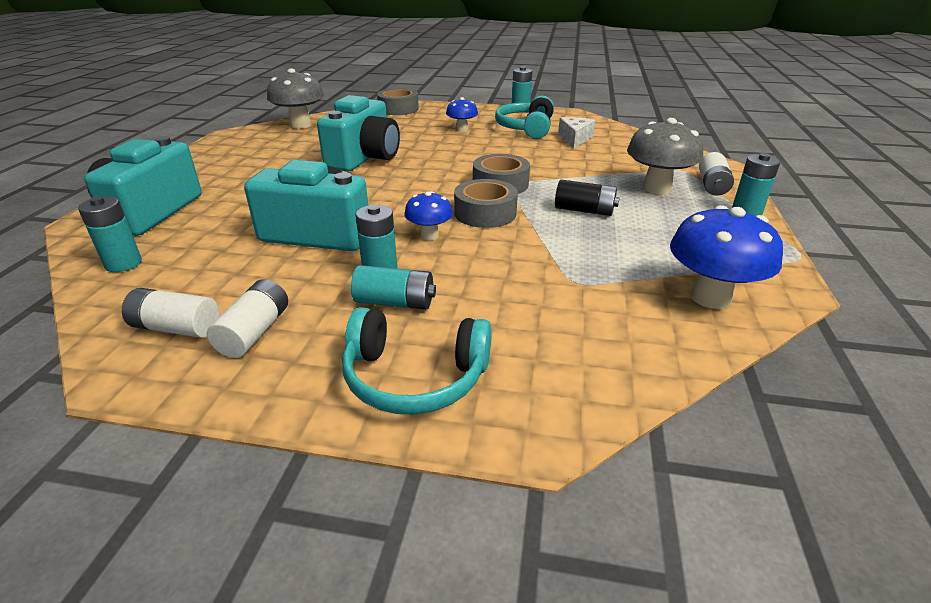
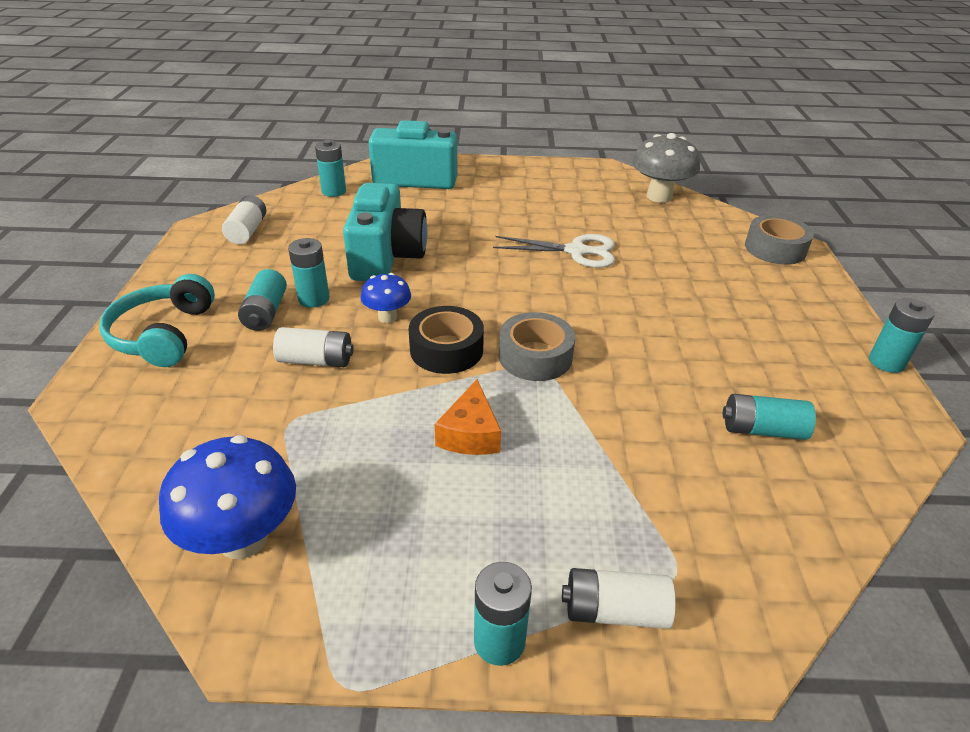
camera: 80 degrees right, 5 degrees up
(254, 332) = (236, 259): white battery -> white battery (316, 360)
(364, 158) = (576, 251): turquoise camera -> white scissors
(462, 129) = (726, 309): blue mushroom -> none
(485, 213) = (446, 349): grey tape -> black tape
(526, 128) = (779, 372): turquoise headphones -> none
(575, 139) = (762, 430): white cheese -> turquoise battery
(584, 210) = (470, 433): black battery -> orange cheese
(656, 188) = (573, 523): grey mushroom -> none

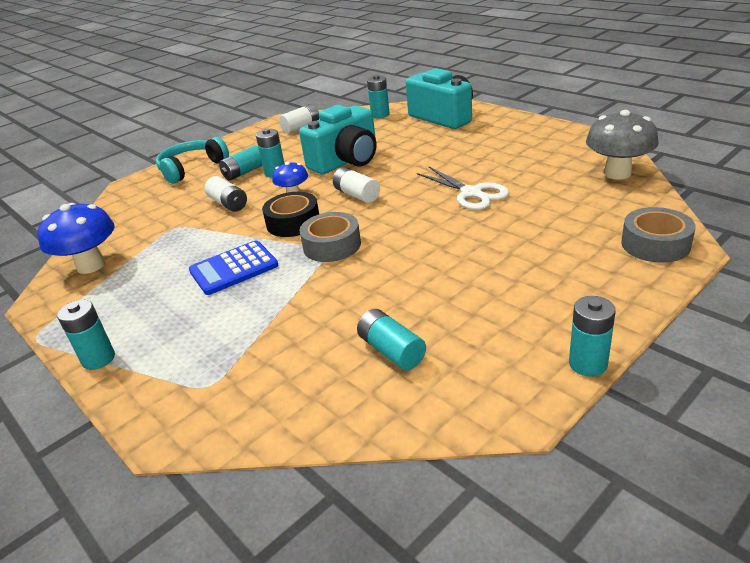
camera: 50 degrees right, 5 degrees down
(470, 433) = (234, 268): orange cheese -> blue calculator
(614, 611) = (154, 380): white battery -> white battery (357, 195)

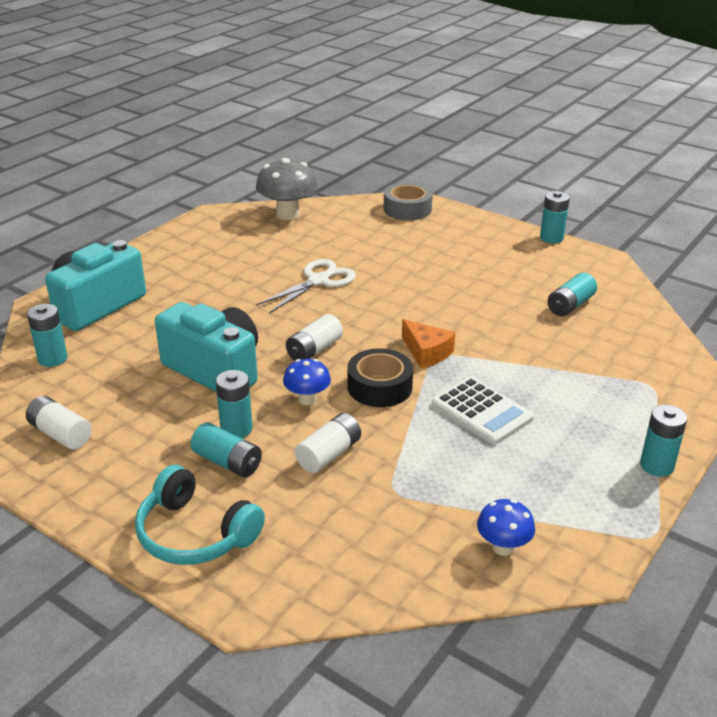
camera: 105 degrees left, 0 degrees up
(91, 265) = (503, 547): blue mushroom -> blue mushroom, size x0.57
(234, 268) = (481, 411): blue calculator -> white calculator
(332, 245) = (426, 352): grey tape -> orange cheese

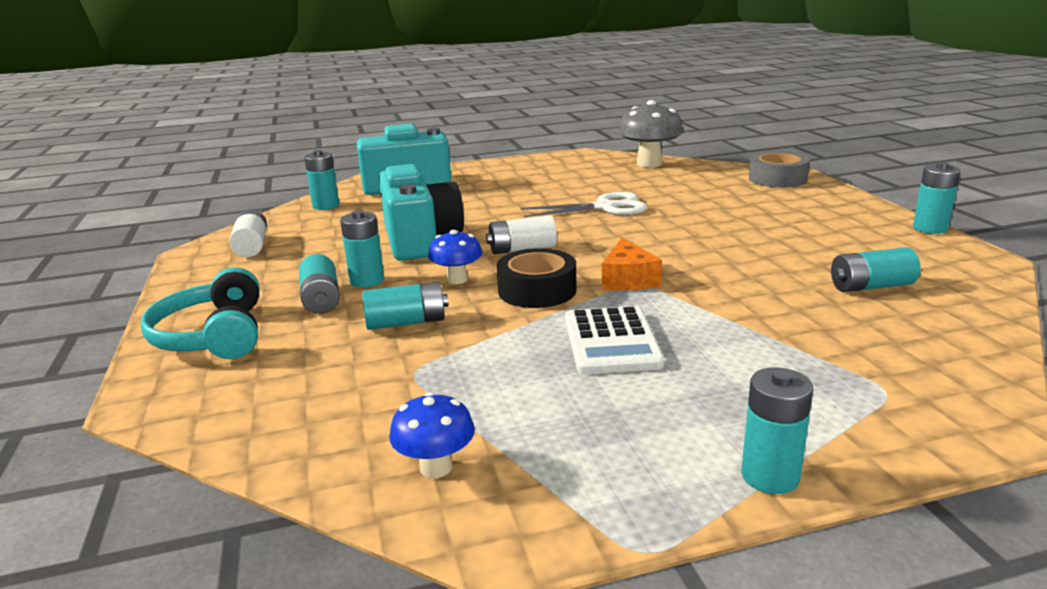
camera: 40 degrees right, 10 degrees down
(329, 454) = (406, 322): white battery -> turquoise battery

